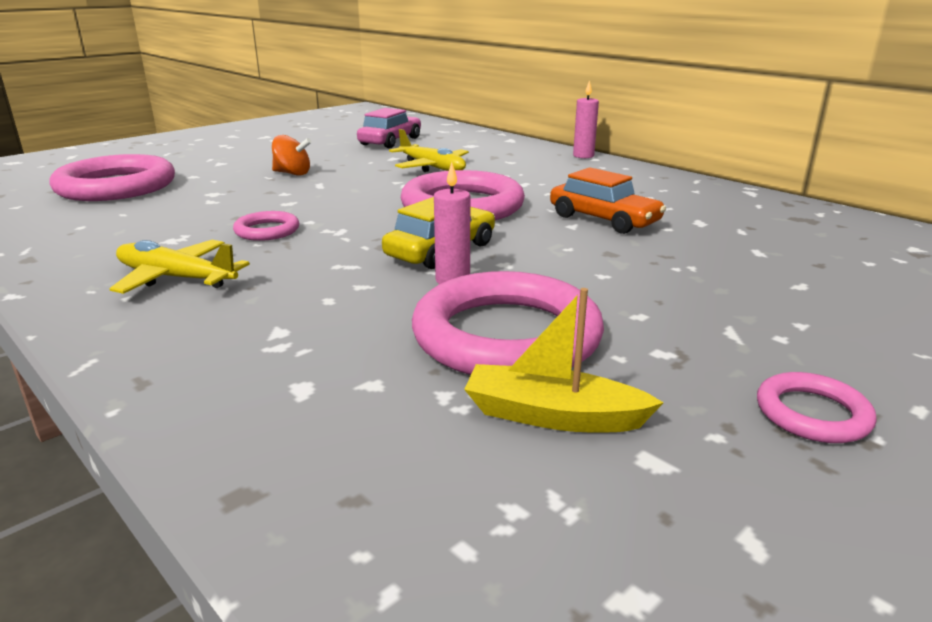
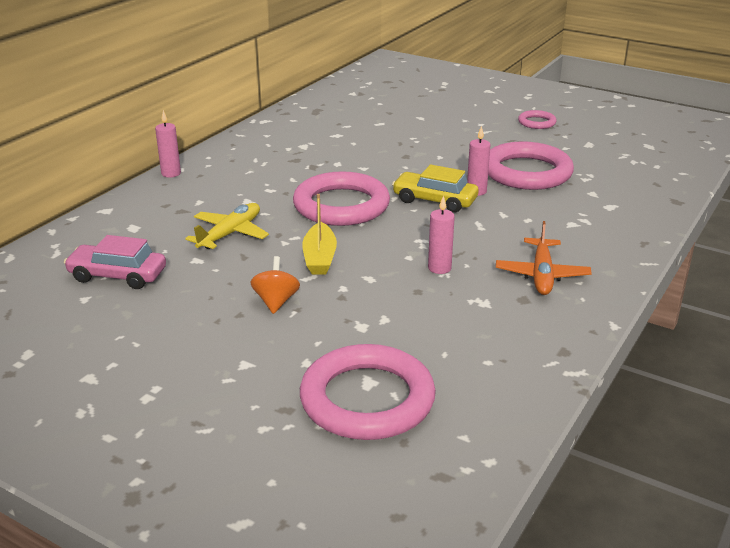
camera: 105 degrees left, 5 degrees up
(177, 278) = (541, 274): yellow plane -> orange plane
(267, 230) = (439, 268): pink ring -> pink candle
(553, 415) = (579, 159): yellow boat -> yellow boat (319, 258)
(603, 220) = (347, 159): orange car -> none

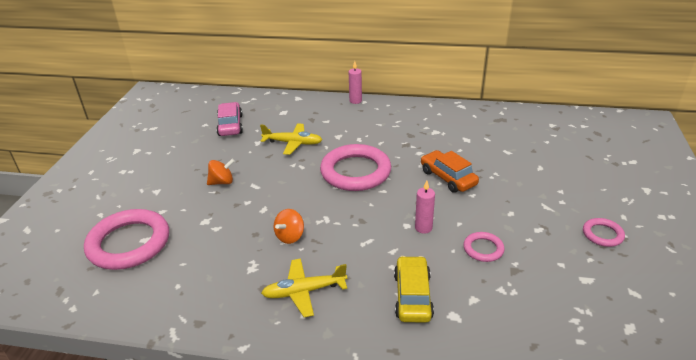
camera: 70 degrees right, 5 degrees up
(319, 258) = (280, 183): yellow boat -> none
(400, 160) = (448, 178): none -> orange car
(435, 200) = (392, 210): yellow car -> yellow car (413, 296)
(439, 268) = (290, 236): pink candle -> orange spinning top
(527, 172) = (483, 249): pink ring -> pink ring, size x0.47
(541, 274) = (304, 291): orange plane -> yellow plane

